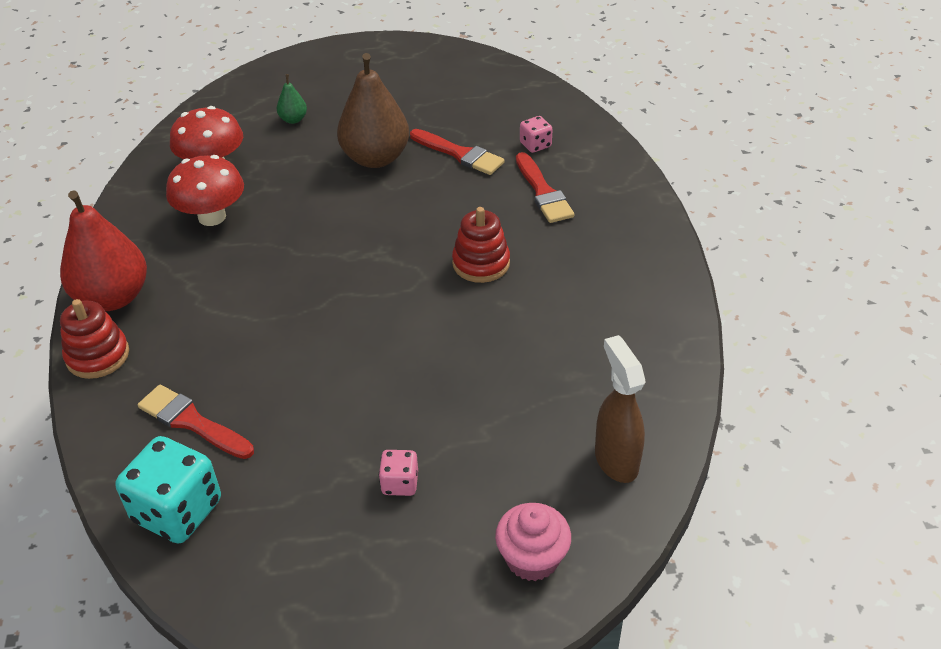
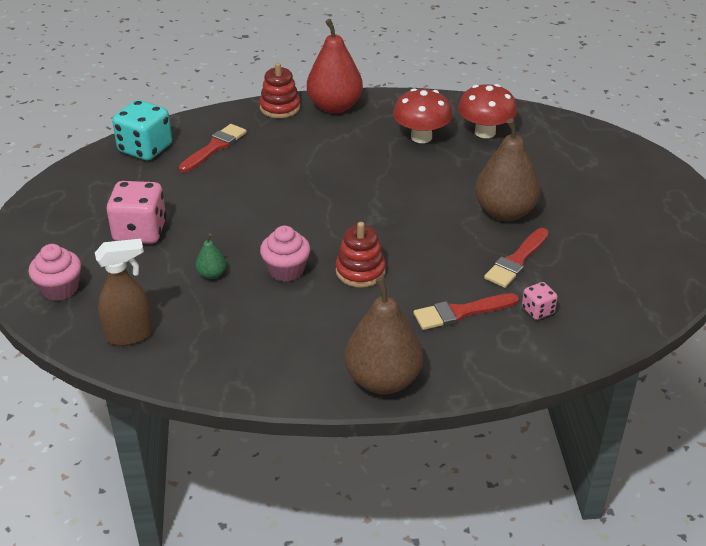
camera: 90 degrees right, 5 degrees down
(293, 119) = (557, 166): green pear -> green pear (211, 274)
(400, 483) = (140, 231): pink dice -> pink dice, size x1.99
(481, 325) = (286, 270): none -> pink cupcake
(650, 244) = (383, 380): none -> brown pear

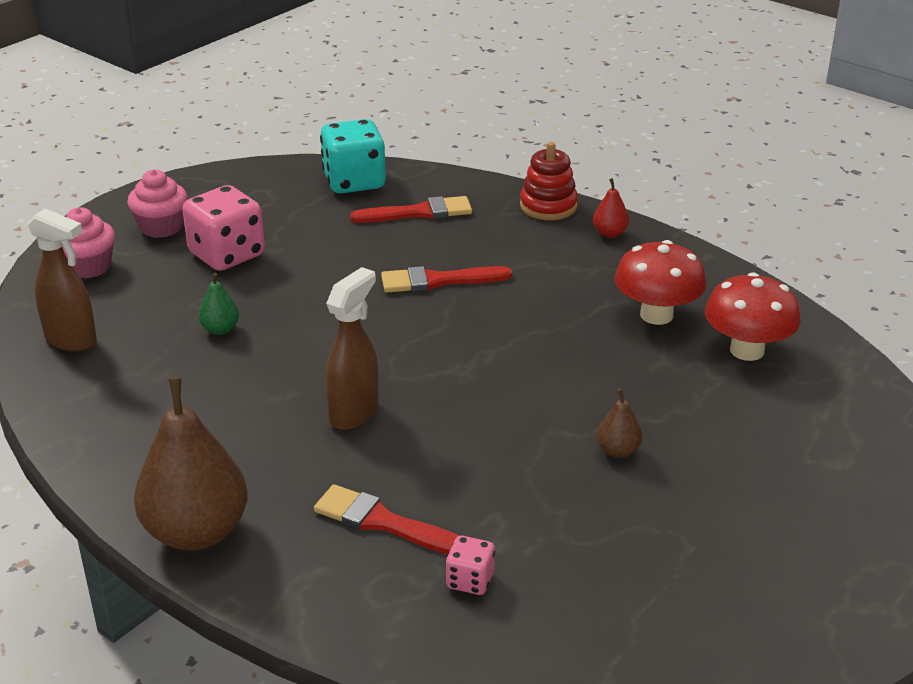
camera: 45 degrees right, 5 degrees down
(286, 270) = (289, 367): pink cupcake -> pink cupcake (161, 227)
(334, 107) = (609, 233): red pear -> red pear, size x0.44
(360, 271) = (355, 413): red stacking toy -> brown spray bottle
(505, 212) = (618, 451): brown pear -> brown pear, size x0.44
(516, 261) = (539, 511): red brush -> red brush (438, 281)

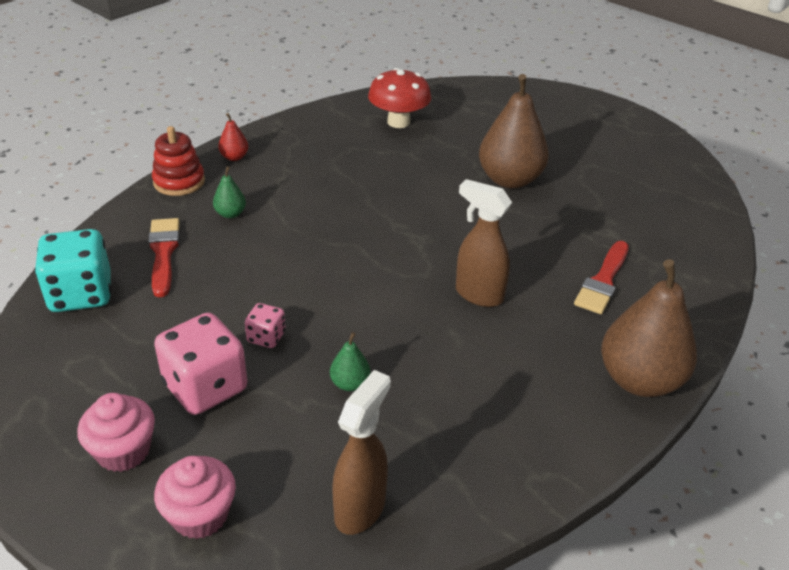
camera: 90 degrees left, 5 degrees up
(438, 281) = (287, 245): red brush -> none
(470, 580) = (648, 245): pink dice -> pink dice (266, 337)
(492, 242) = (230, 214): none -> green pear
(618, 451) = (509, 180): brown pear -> brown pear, size x2.26
(656, 315) = (353, 149): red mushroom -> none

